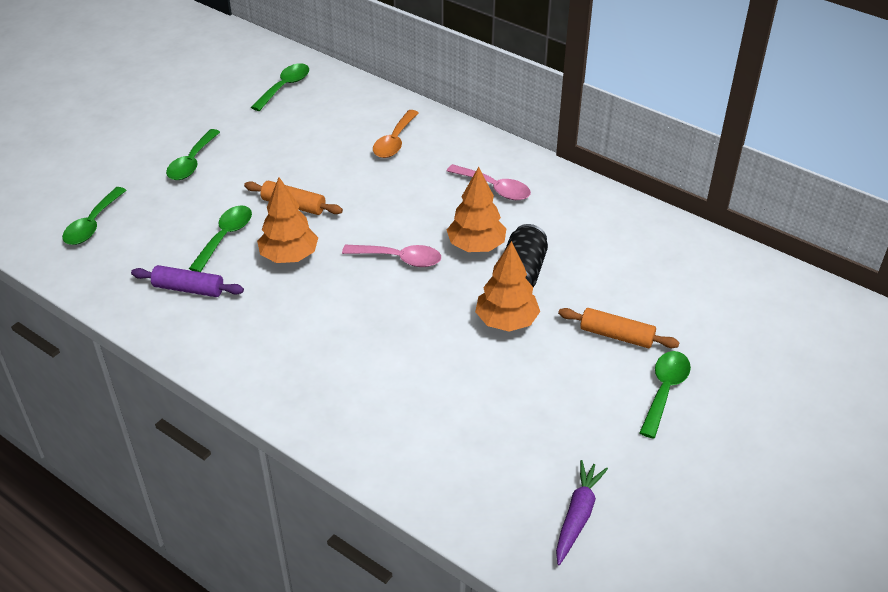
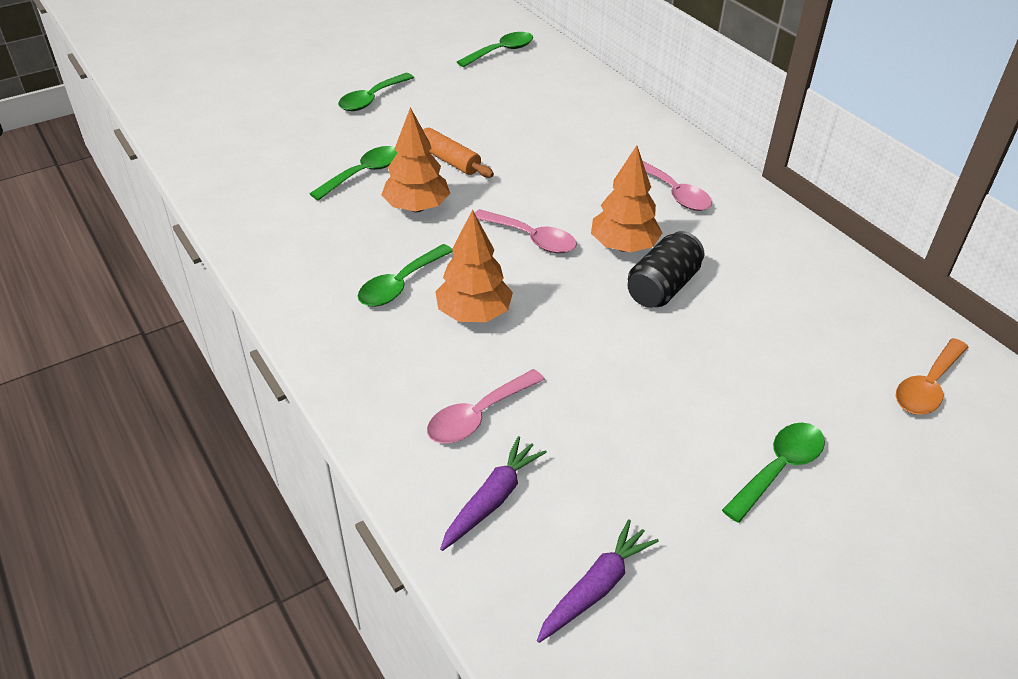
camera: 20 degrees right, 0 degrees up
(93, 224) = (246, 132): green spoon -> green spoon (400, 284)
(188, 289) = (299, 213): purple rolling pin -> none
(394, 141) = (587, 123): orange spoon -> orange spoon (927, 386)
(431, 417) = (478, 415): none -> pink spoon
(474, 477) = (492, 499): none -> purple carrot
(506, 321) = (619, 334): orange tree -> orange tree (474, 314)
(616, 335) = (745, 386): orange rolling pin -> none

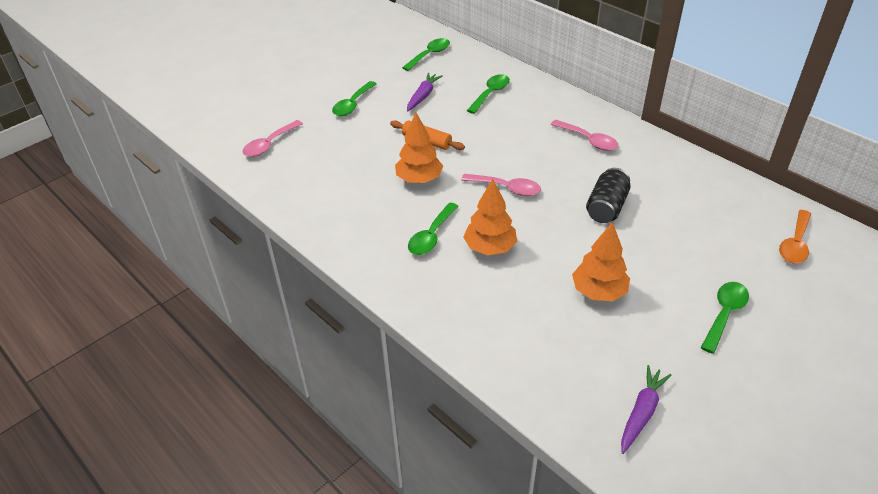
camera: 10 degrees left, 0 degrees up
(363, 174) = (371, 161): green spoon -> green spoon (490, 94)
(478, 415) = (522, 316): pink spoon -> pink spoon (269, 144)
(492, 499) = (554, 369): purple carrot -> purple carrot (423, 96)
(623, 246) = (570, 183): orange tree -> orange tree (598, 292)

